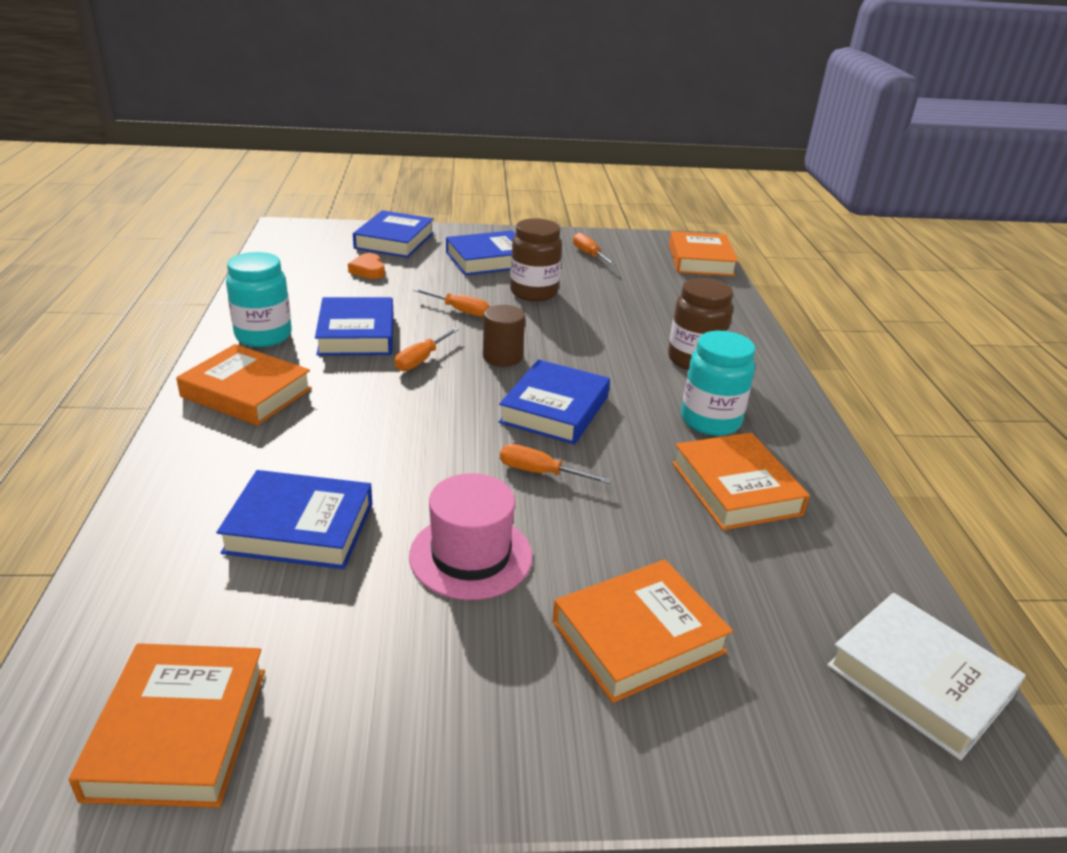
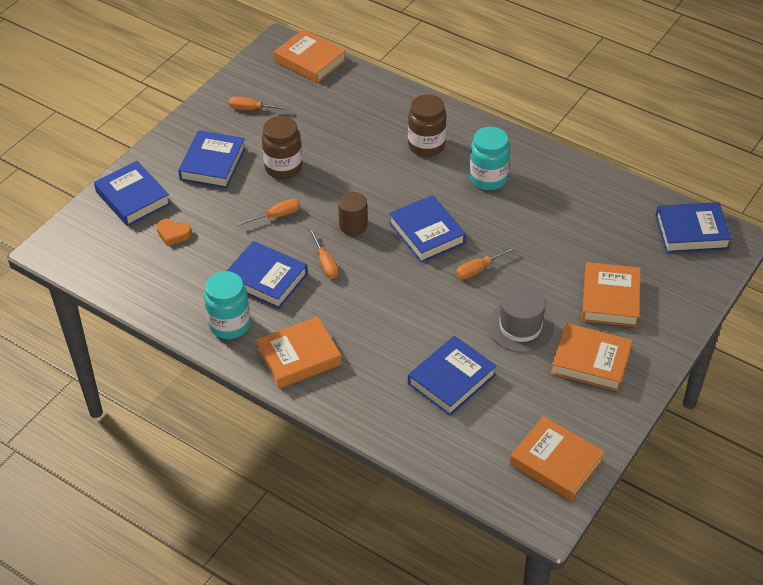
camera: 50 degrees left, 15 degrees up
(470, 556) = (520, 327): pink hat -> grey hat
(735, 488) = (546, 206): orange book -> orange book (590, 361)
(919, 680) = (691, 232): white book -> blue book

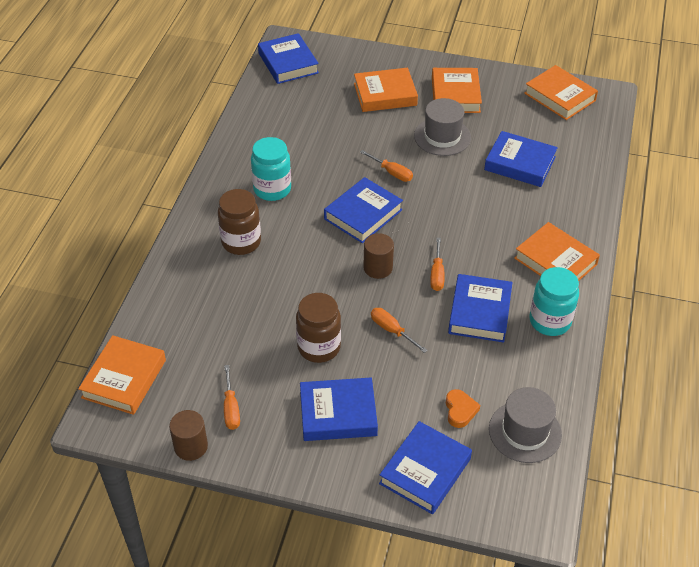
camera: 110 degrees left, 0 degrees up
(130, 267) = (525, 432): none -> grey hat
(230, 84) = (191, 446): none -> brown cylinder
(325, 263) = (437, 274): orange screwdriver -> orange screwdriver turned 135 degrees clockwise
(556, 463) = (560, 97): orange book -> orange book turned 60 degrees counterclockwise

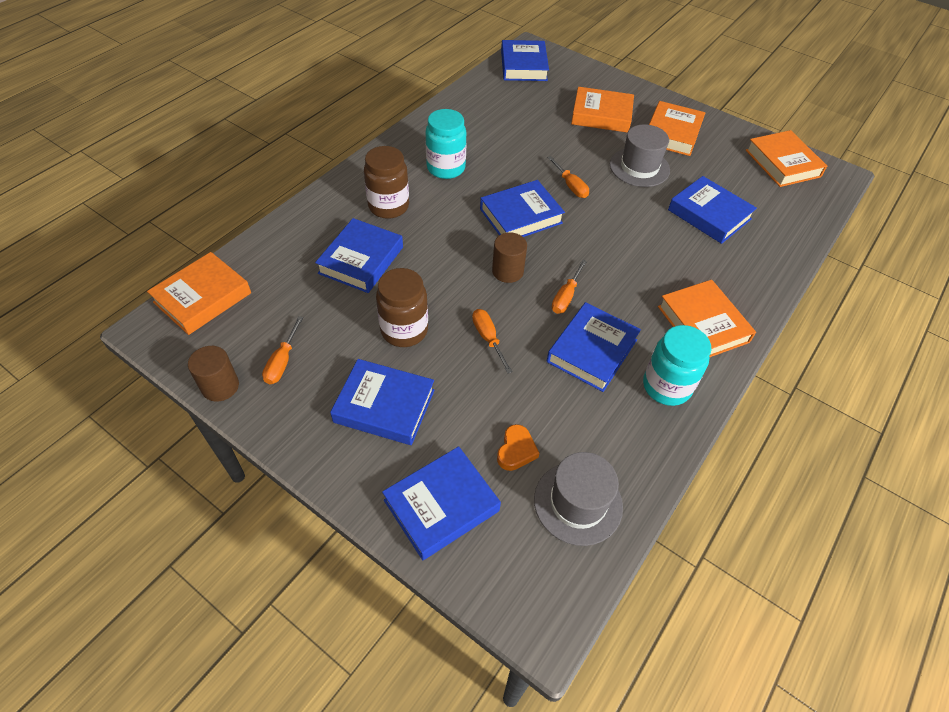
camera: 20 degrees right, 5 degrees up
(246, 299) = (361, 260): none -> blue book

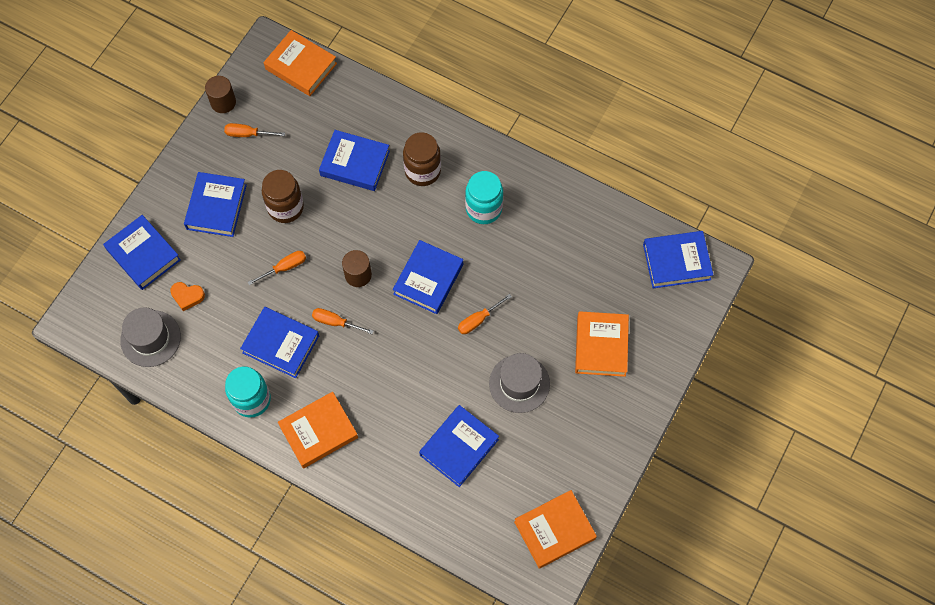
camera: 85 degrees right, 15 degrees up
(520, 216) = (428, 279): blue book -> blue book turned 60 degrees clockwise
(672, 133) = (584, 418): orange book -> none

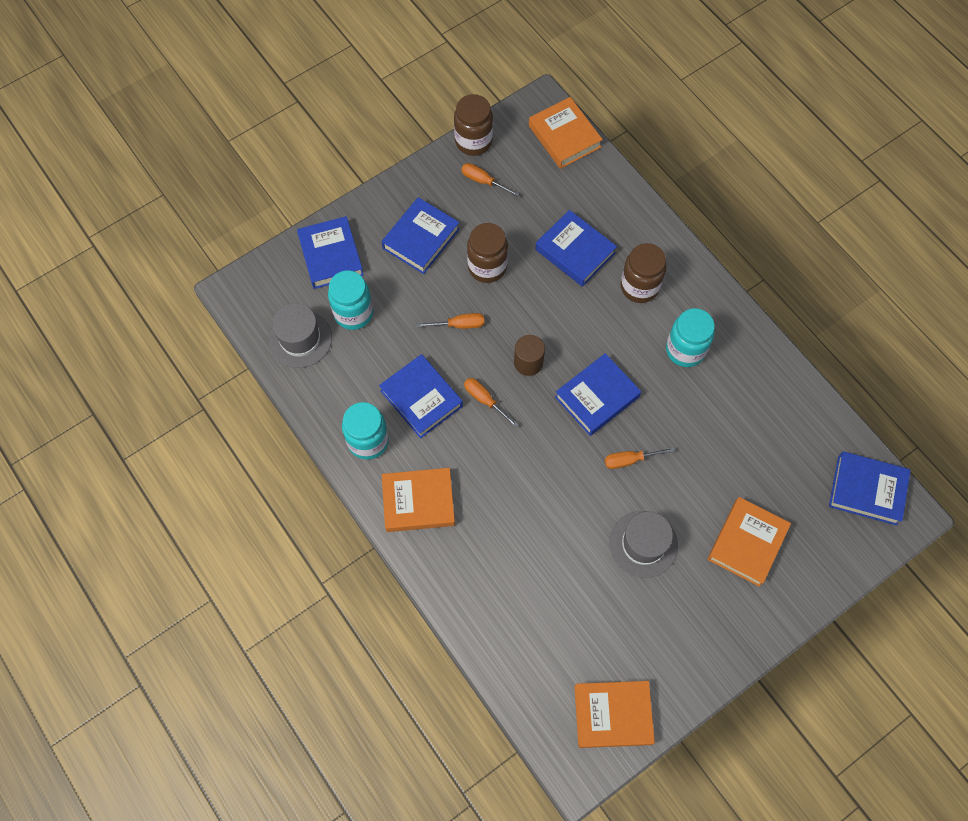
camera: 25 degrees right, 0 degrees up
(187, 296) = (353, 313): orange heart -> turquoise jar
(223, 102) = (473, 141): brown cylinder -> brown jar
(459, 447) = (552, 581): blue book -> none

